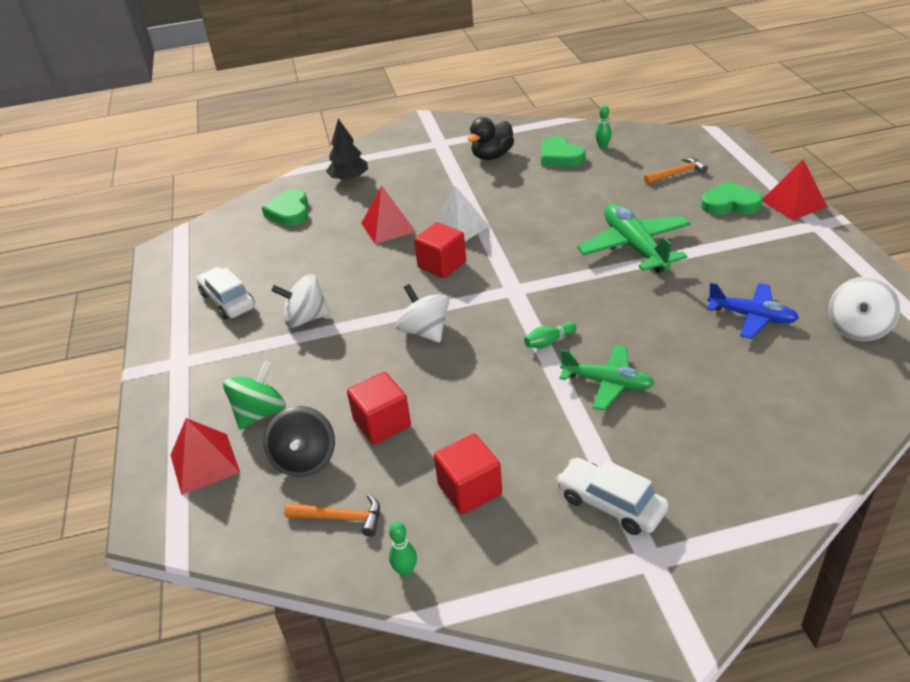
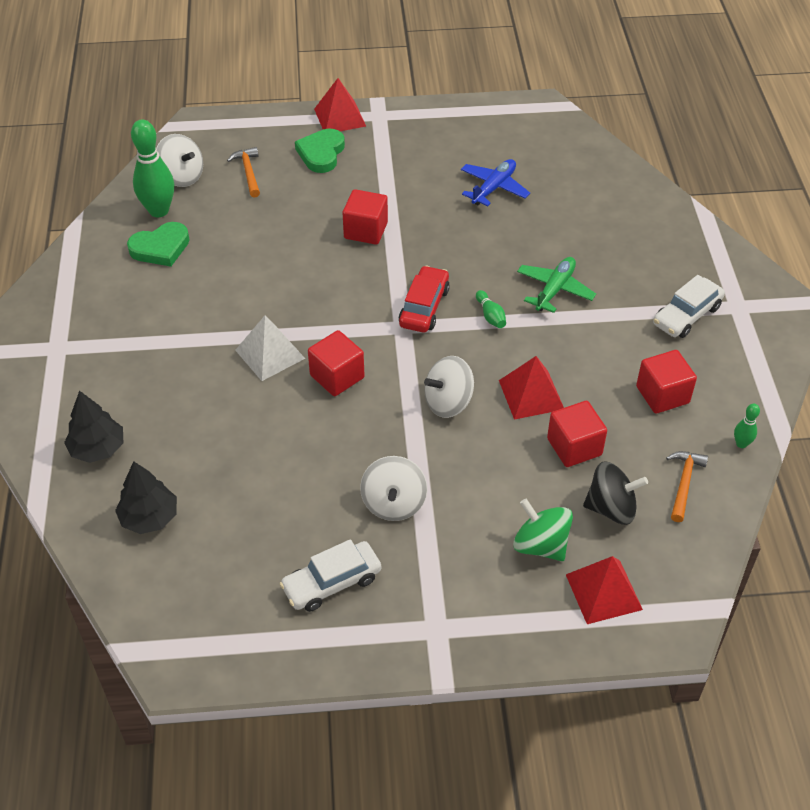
camera: 85 degrees left, 10 degrees up
(289, 211) = (149, 517): green heart -> black tree
(388, 227) = (238, 417): red pyramid -> red pyramid (531, 394)
(492, 156) = (123, 304): black duck -> none
(544, 298) = (424, 307): none -> red car
(603, 146) = (159, 211): green bowling pin -> green bowling pin, size x2.13
(634, 247) = (366, 230): green plane -> red cube
(858, 328) = (525, 139): white spinning top -> white spinning top (182, 176)

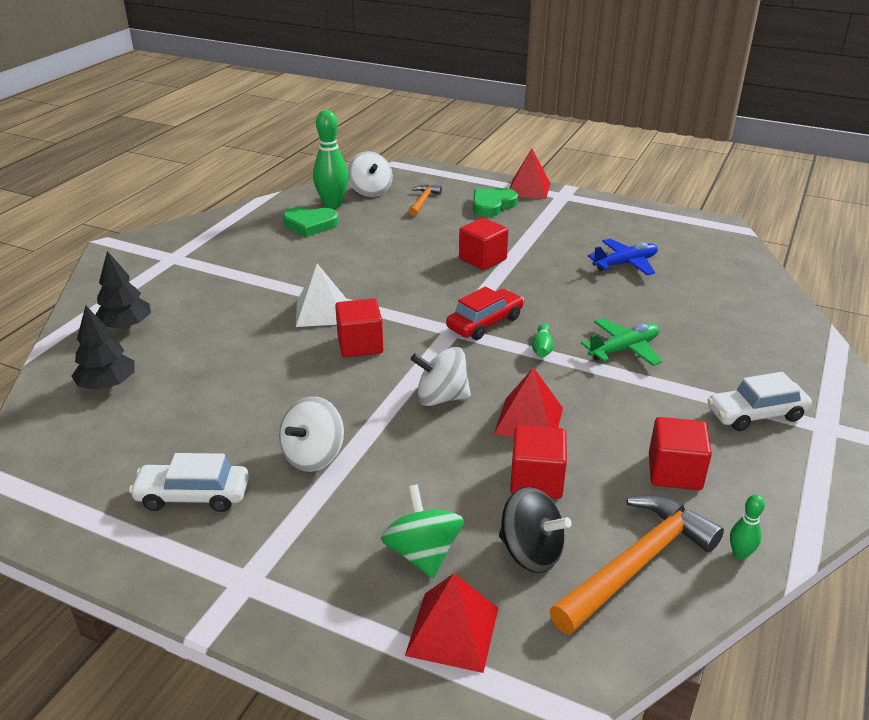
camera: 30 degrees right, 15 degrees down
(684, 483) = (637, 564): orange hammer -> orange hammer, size x1.87

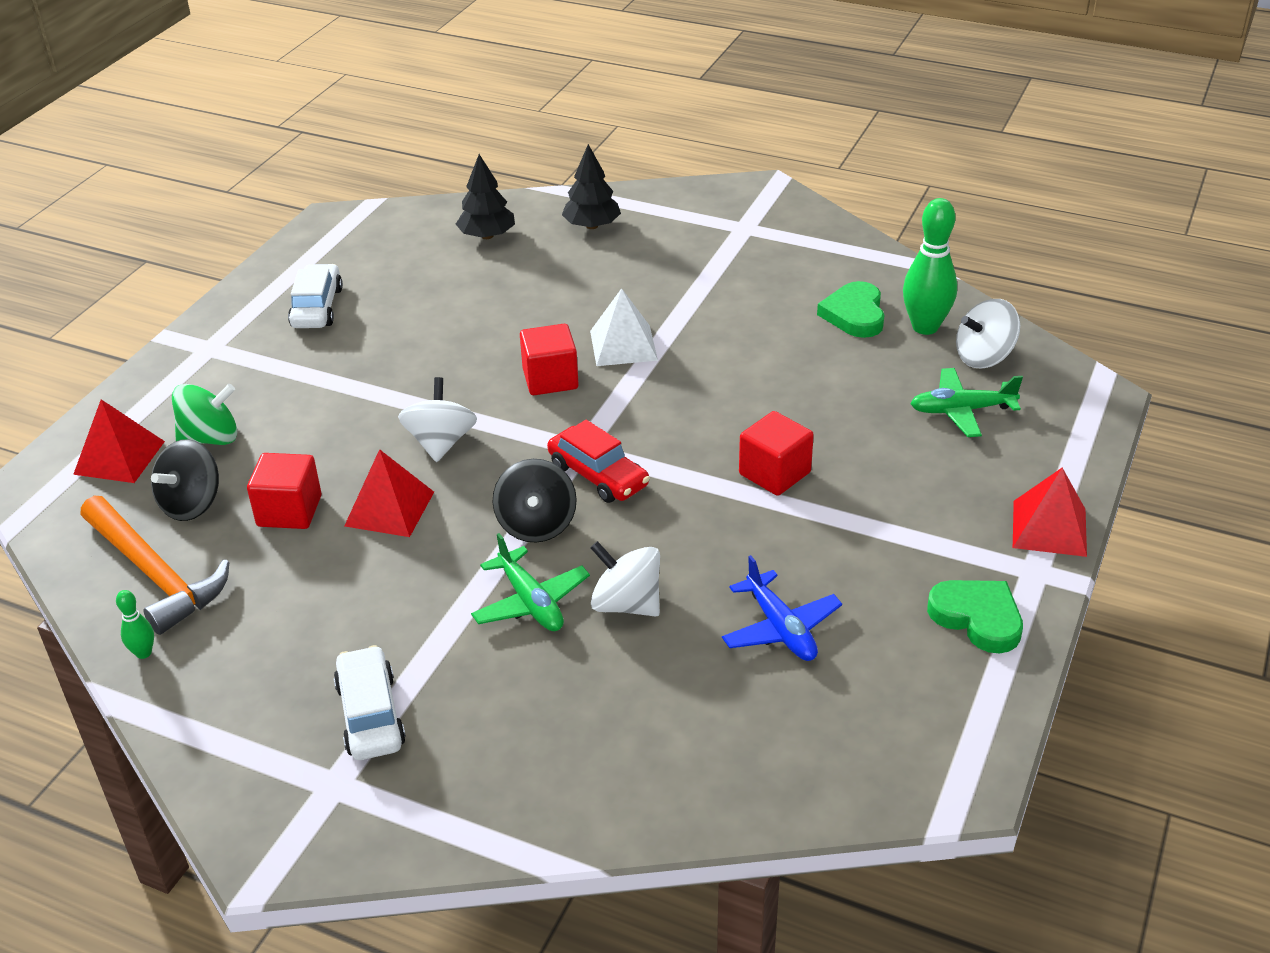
camera: 90 degrees right, 5 degrees up
(313, 456) = (357, 366): white spinning top -> white spinning top (626, 604)
(423, 201) = (961, 410): orange hammer -> green plane
(492, 205) = (967, 484): green heart -> green heart (977, 618)
(542, 348) = (536, 525): green bowling pin -> black spinning top
(674, 472) = (278, 619): red cube -> none

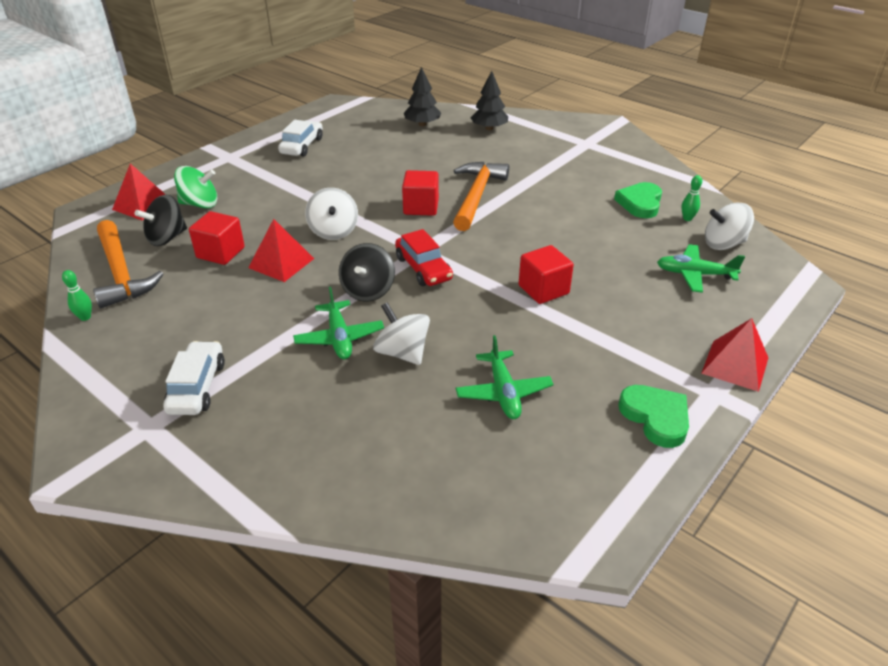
camera: 15 degrees right, 0 degrees up
(441, 443) = (333, 231): white spinning top -> white spinning top turned 150 degrees clockwise
(623, 345) = (477, 196): white pyramid -> orange hammer
(780, 628) = (503, 392): blue plane -> green plane
(925, 327) = (687, 218): green bowling pin -> green bowling pin, size x0.47

